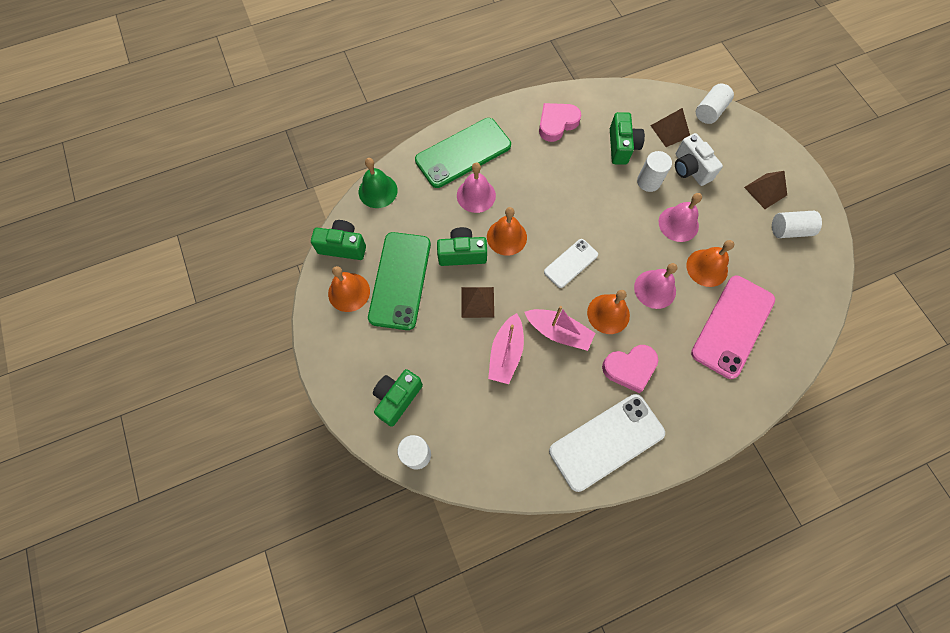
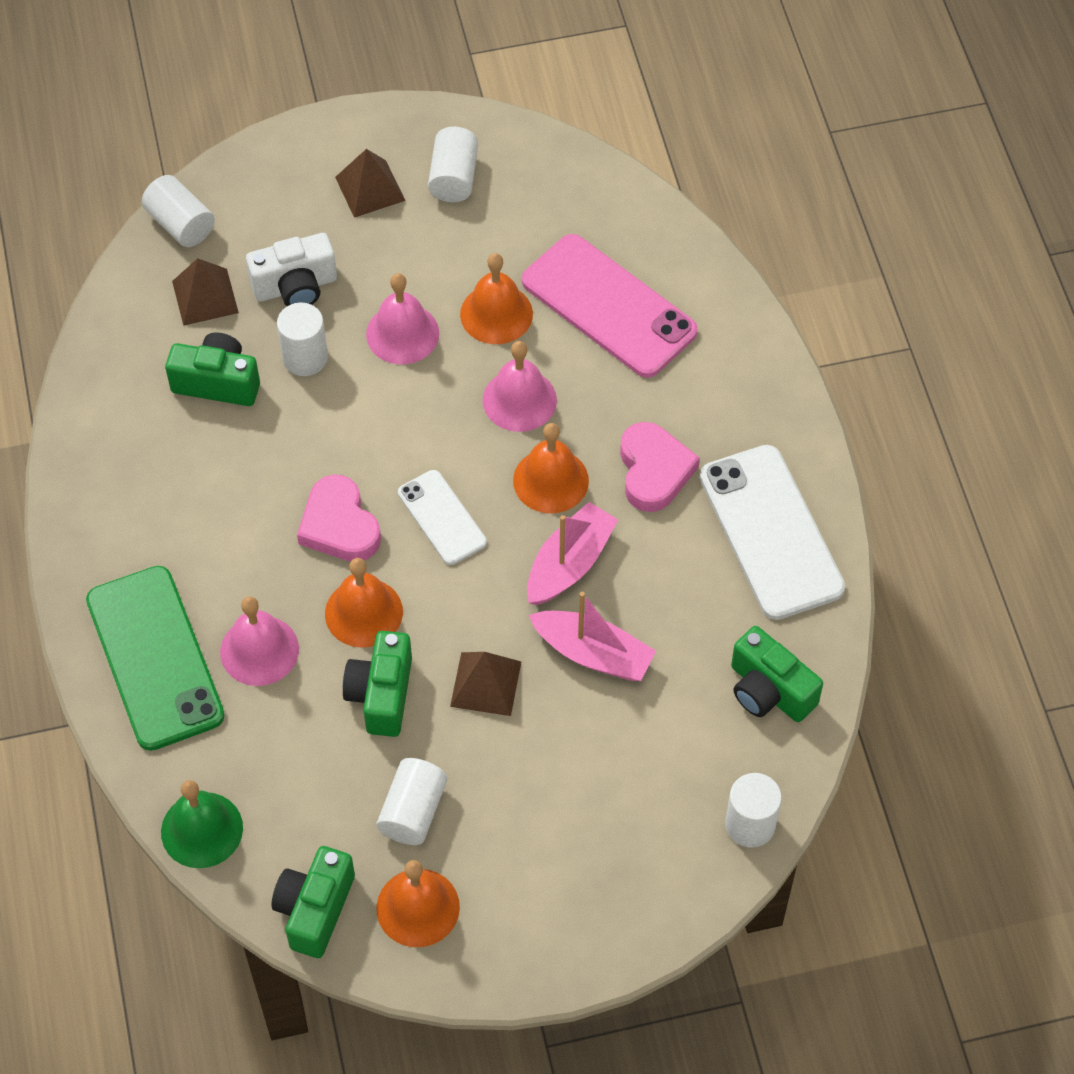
camera: 80 degrees left, 10 degrees down
(397, 398) = (645, 844): green camera -> green camera (769, 691)
(400, 280) = (413, 811): green phone -> white cylinder
(557, 123) = (133, 479): pink heart -> pink heart (339, 525)

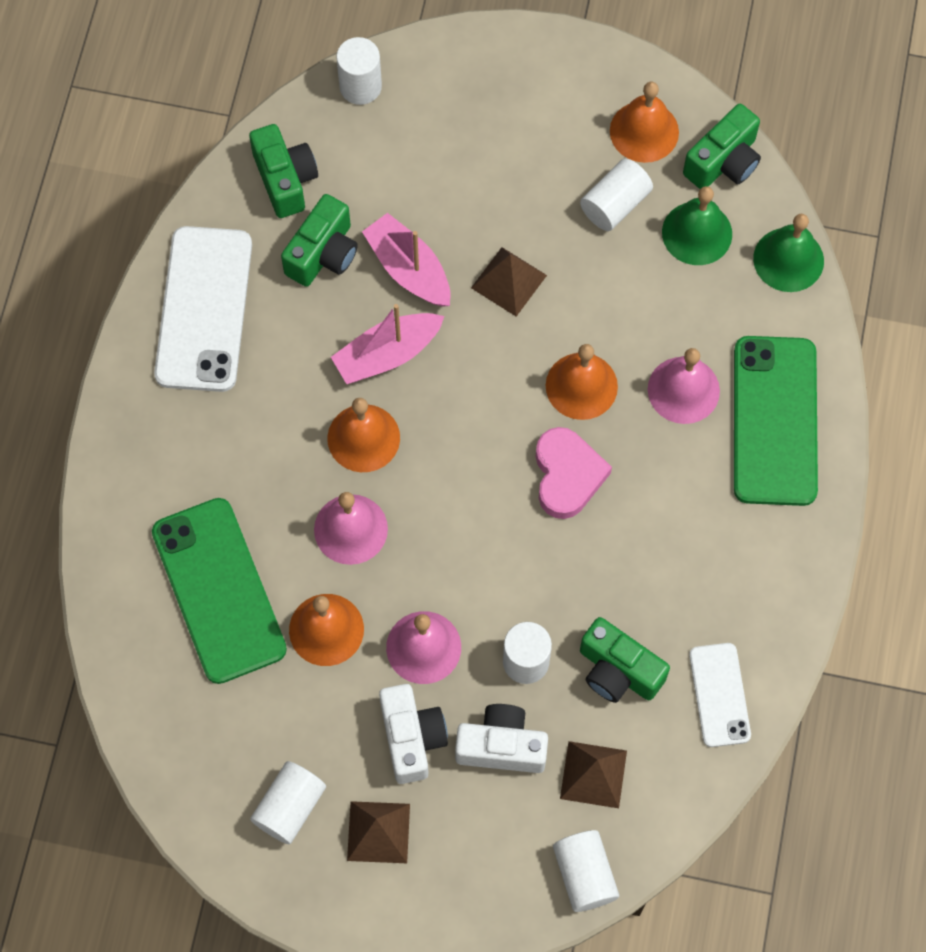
camera: 155 degrees left, 10 degrees up
(312, 817) = (697, 233): none -> green bell
(377, 263) = (411, 738): none -> white camera
(381, 694) = (598, 308): green camera -> green camera (323, 254)
(442, 518) = (475, 444): white phone -> white phone (719, 695)
(609, 306) = (219, 590): pink phone -> green phone
(654, 471) = (270, 408): pink heart -> none

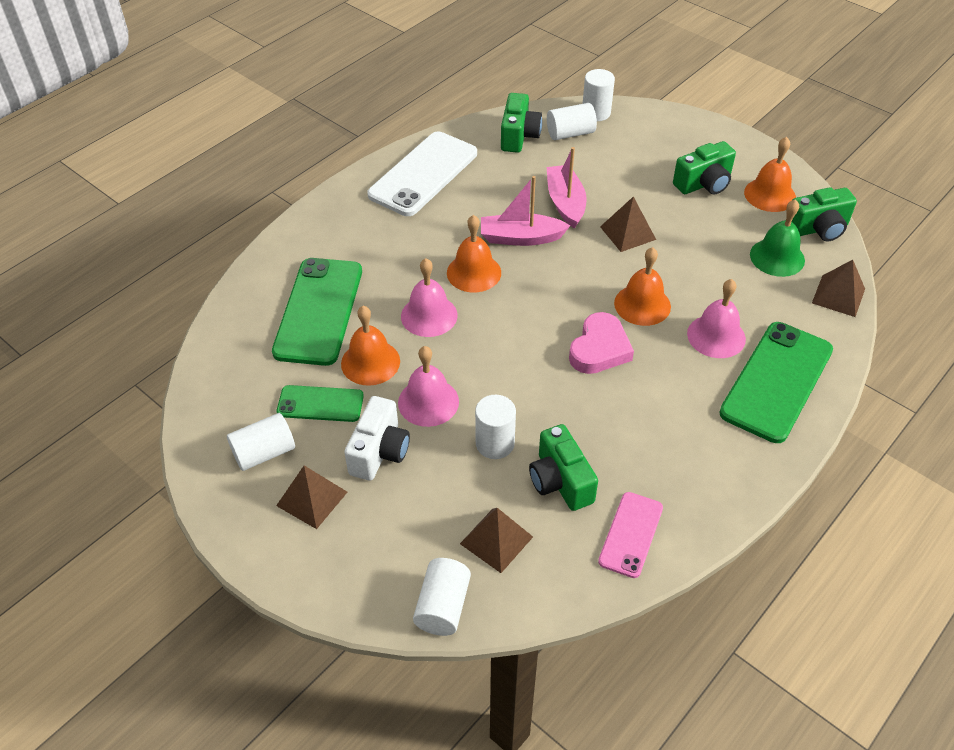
camera: 30 degrees right, 20 degrees down
(308, 714) = (320, 404): none -> green phone
(323, 254) = (516, 176): green camera -> green camera (704, 184)
(501, 746) = (440, 488): white camera -> none
(615, 204) = (727, 222): white cylinder -> white cylinder (570, 133)
(719, 695) = (631, 534): white phone -> pink phone
(788, 259) = (838, 296): green bell -> brown pyramid

